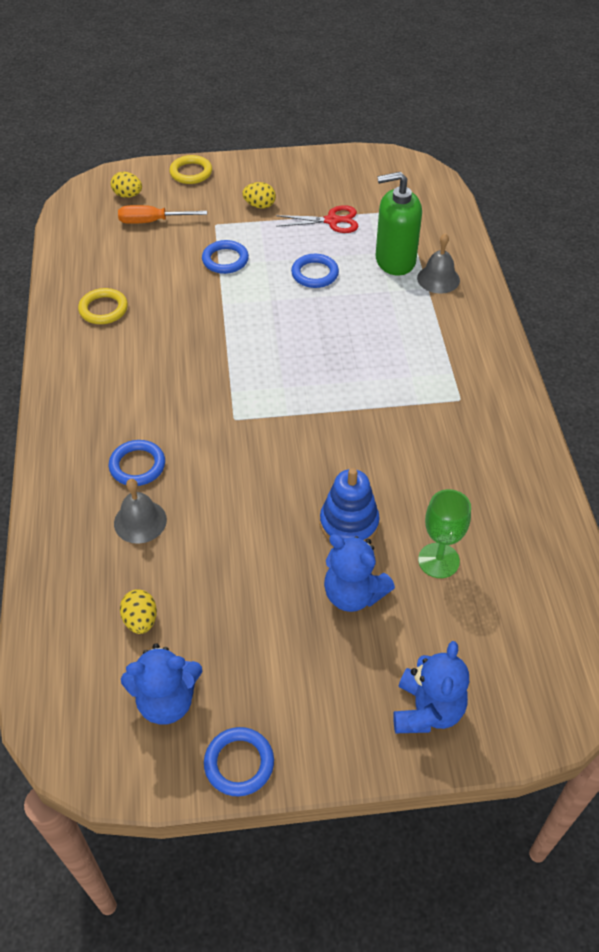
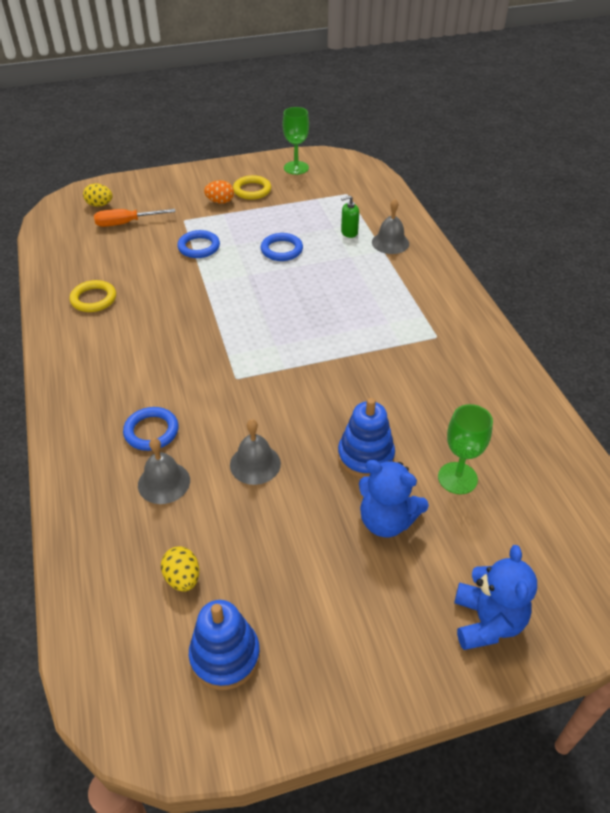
camera: 10 degrees left, 5 degrees down
(166, 701) = (225, 656): blue teddy bear -> blue stacking toy
(191, 172) = (153, 182): yellow ring -> yellow ring (252, 190)
(234, 515) = (255, 464): none -> grey bell
(239, 763) = (314, 709): blue ring -> none
(259, 205) = (220, 202): yellow egg -> orange egg
(332, 221) = (286, 207): red scissors -> none
(354, 171) = (296, 168): none -> green goblet
(395, 260) = (349, 232): green soap dispenser -> green soap dispenser, size x0.46

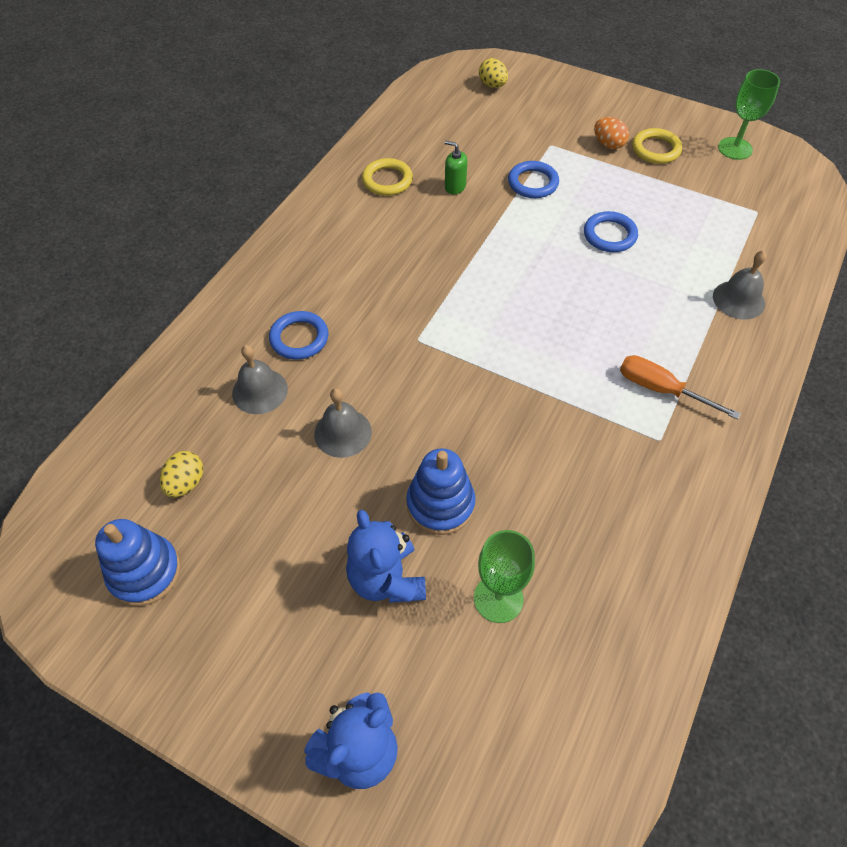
camera: 45 degrees right, 10 degrees up
(126, 223) = (494, 118): orange screwdriver -> orange screwdriver (661, 389)
(349, 232) = (705, 259): green soap dispenser -> green soap dispenser (455, 187)

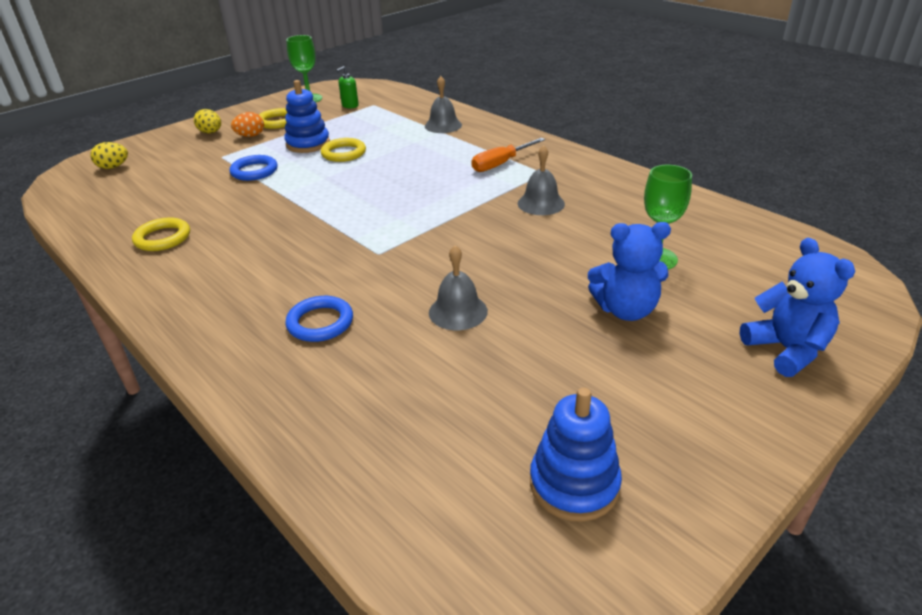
camera: 70 degrees left, 20 degrees down
(186, 483) = (465, 434): yellow egg -> yellow egg (211, 132)
(260, 391) = (371, 360): grey bell -> grey bell (541, 203)
(440, 504) = (560, 270): blue stacking toy -> blue stacking toy (308, 144)
(455, 187) = (215, 205): green soap dispenser -> green soap dispenser (350, 105)
(609, 235) = (343, 153): blue ring -> yellow ring

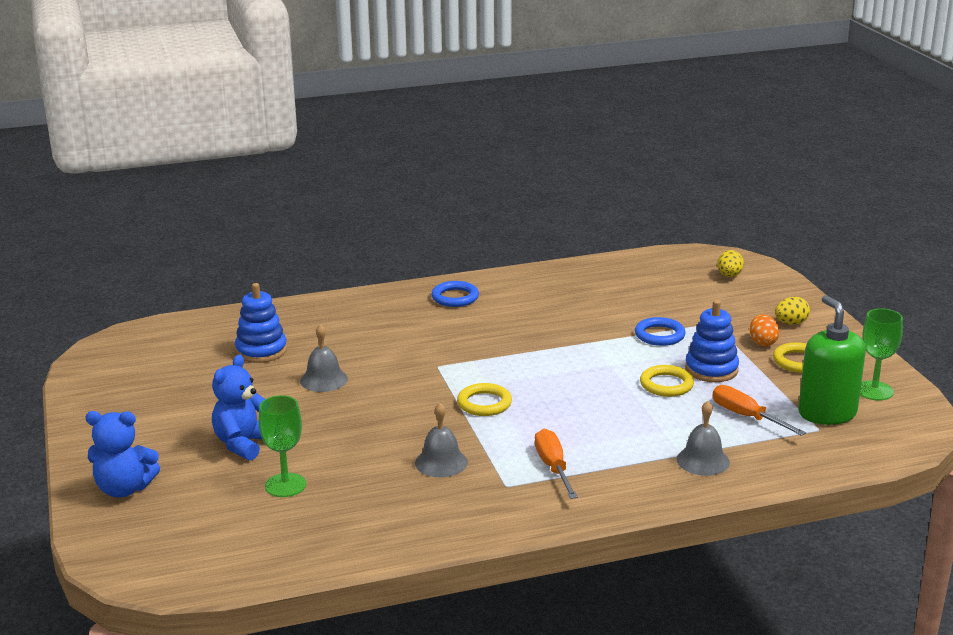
camera: 115 degrees right, 10 degrees down
(162, 238) = (556, 290): yellow ring -> yellow ring (484, 403)
(320, 322) = (370, 331): blue ring -> blue ring (455, 297)
(350, 105) = (827, 413): green soap dispenser -> green soap dispenser, size x2.16
(373, 124) = (746, 416): none -> orange screwdriver
(574, 484) = (141, 375): blue stacking toy -> blue stacking toy (261, 351)

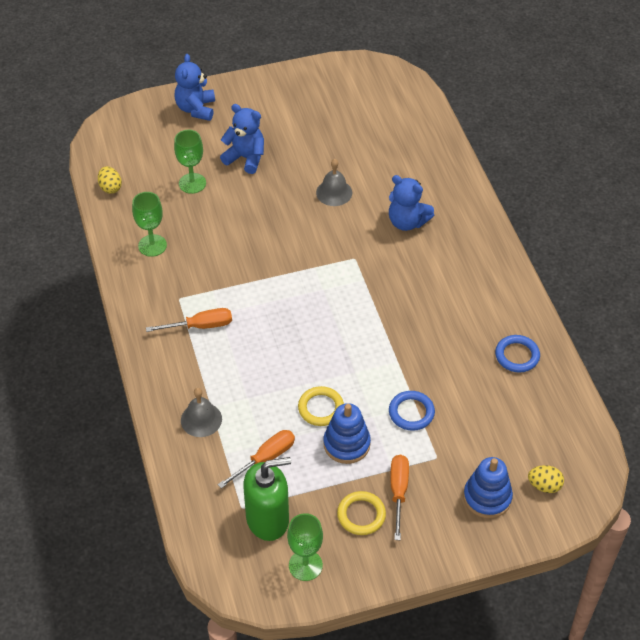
camera: 90 degrees right, 25 degrees up
(261, 351) = (380, 154): blue stacking toy -> blue stacking toy (487, 497)
(380, 335) = (407, 222): none -> blue teddy bear
(406, 513) = (152, 245): none -> green goblet
(441, 462) = (213, 262): grey bell -> none
(455, 297) = (480, 268): blue ring -> blue ring (517, 356)
(484, 403) = (294, 287): yellow ring -> none
(762, 342) = (398, 492): orange egg -> orange screwdriver
(791, 323) = (439, 522): yellow egg -> yellow egg (110, 187)

